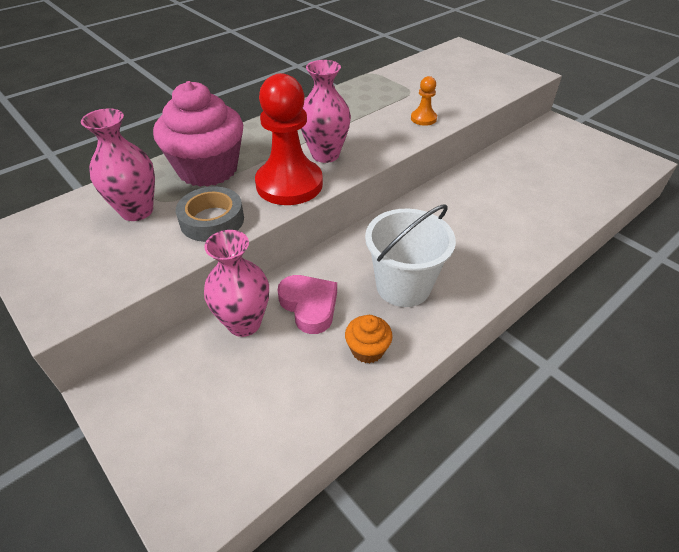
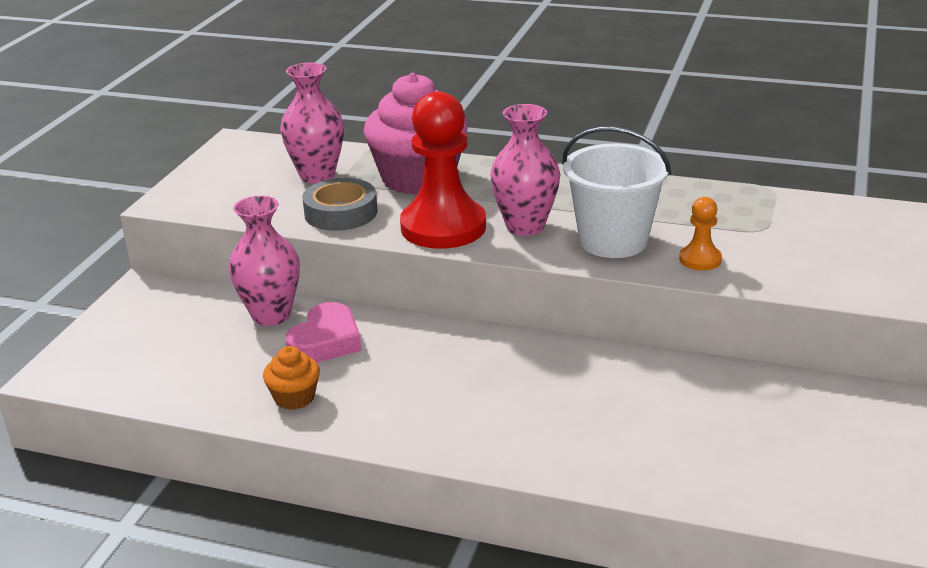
camera: 60 degrees right, 15 degrees down
(403, 286) = (412, 389): white bucket -> white bucket (613, 241)

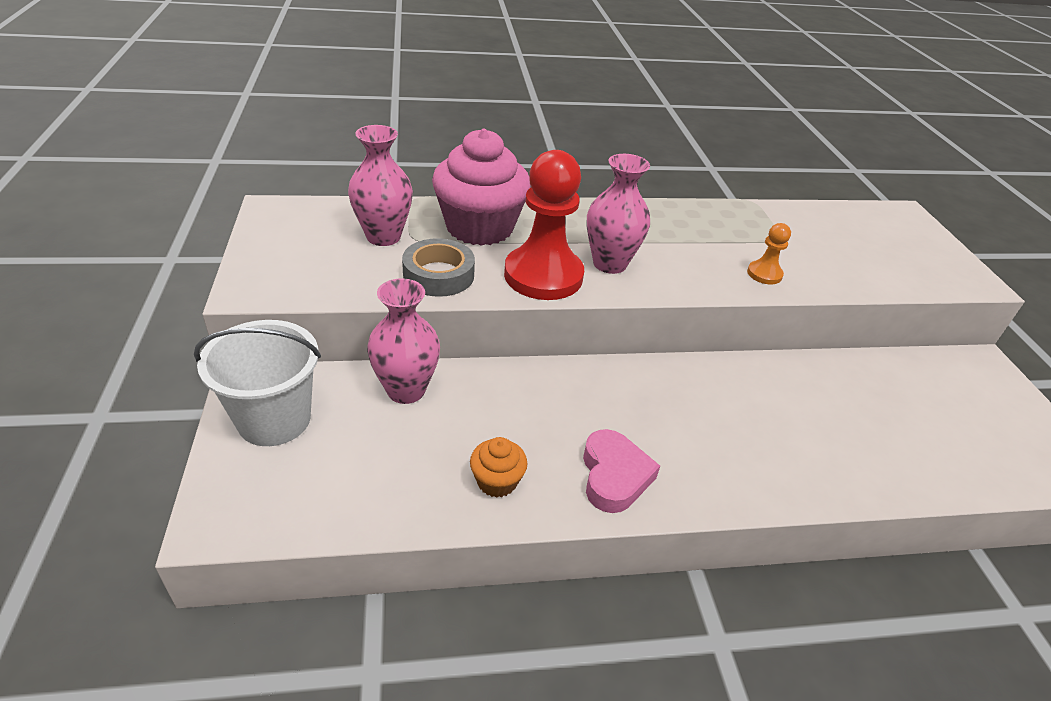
camera: 30 degrees left, 10 degrees up
(326, 341) = (479, 408): pink heart -> pink heart (614, 476)
(613, 241) = (688, 267): white bucket -> white bucket (274, 419)

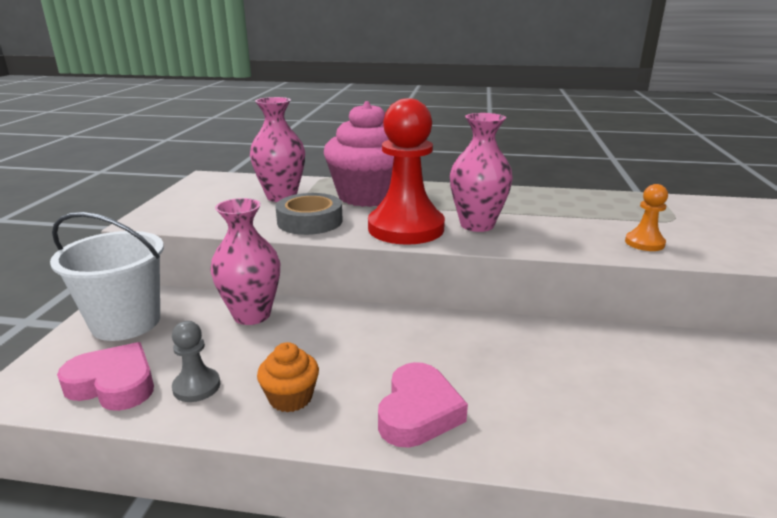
camera: 20 degrees right, 15 degrees down
(314, 497) = (113, 384): none -> pink heart
(401, 485) = (196, 386): none -> grey pawn

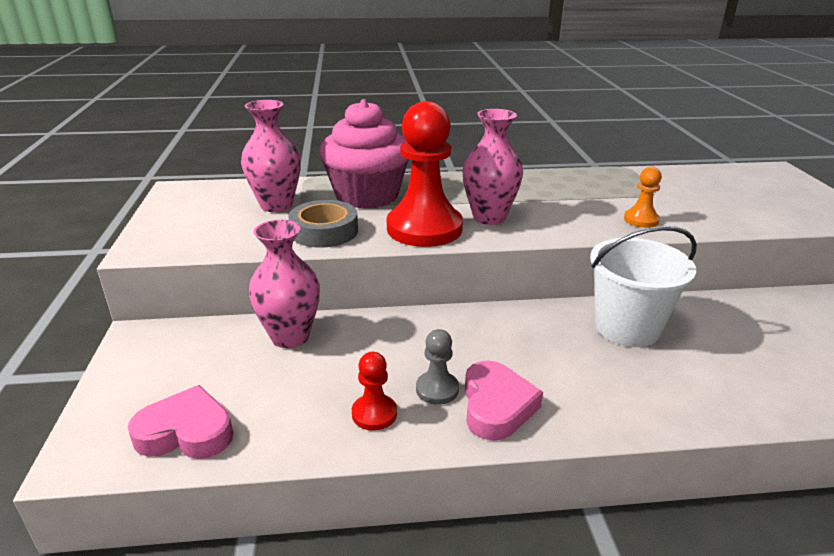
camera: 15 degrees left, 5 degrees up
(126, 322) = (158, 365): white bucket -> white bucket (627, 328)
(196, 386) = (275, 419): grey pawn -> grey pawn (437, 389)
(290, 398) = (374, 414): orange cupcake -> red pawn

